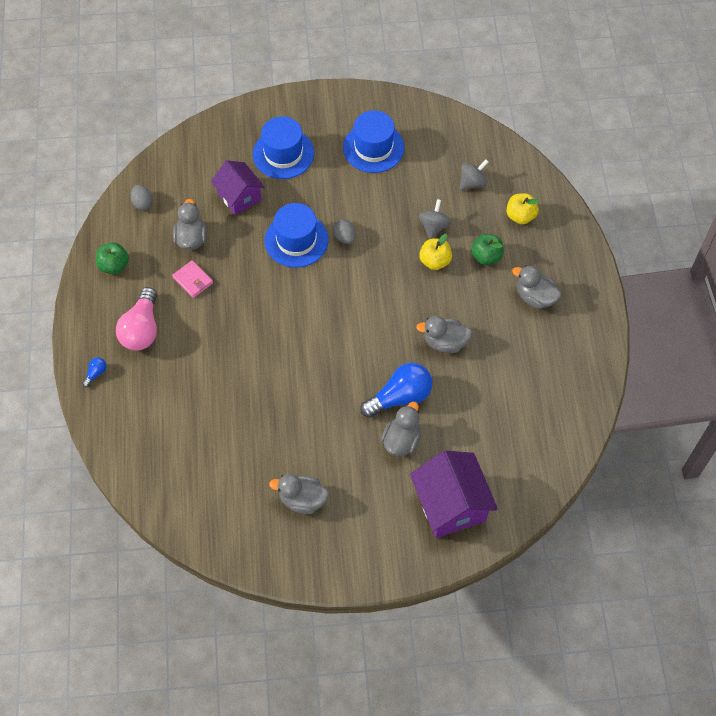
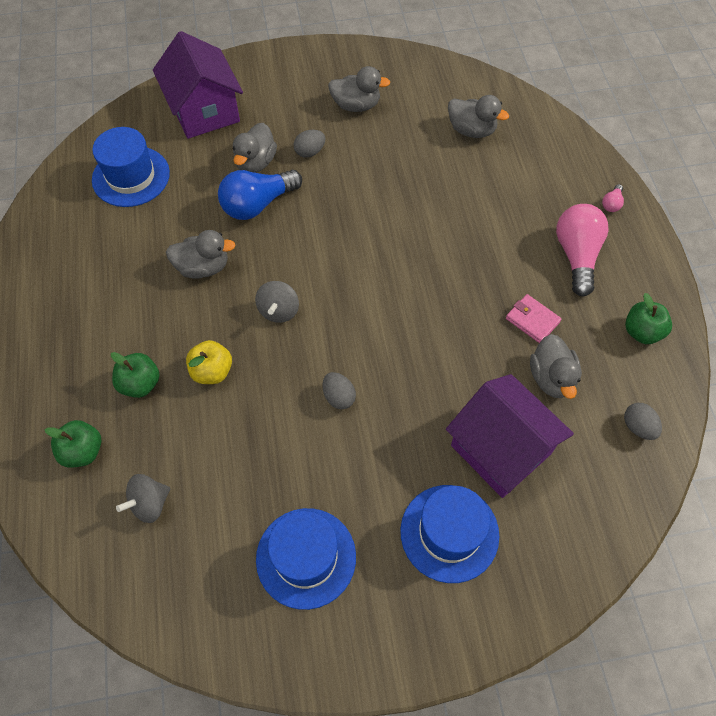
camera: 175 degrees right, 0 degrees up
(96, 373) = (611, 204): blue light bulb -> pink light bulb
(239, 197) = (500, 449): purple house -> purple house, size x1.50
(296, 240) = (406, 387): blue hat -> blue hat (131, 176)
(351, 448) = (310, 152): none -> grey egg
(433, 227) = (212, 423): grey spinning top -> grey spinning top (279, 311)
(520, 216) = (83, 451): yellow apple -> green apple
(535, 297) = (81, 332): grey duck -> grey duck (471, 130)

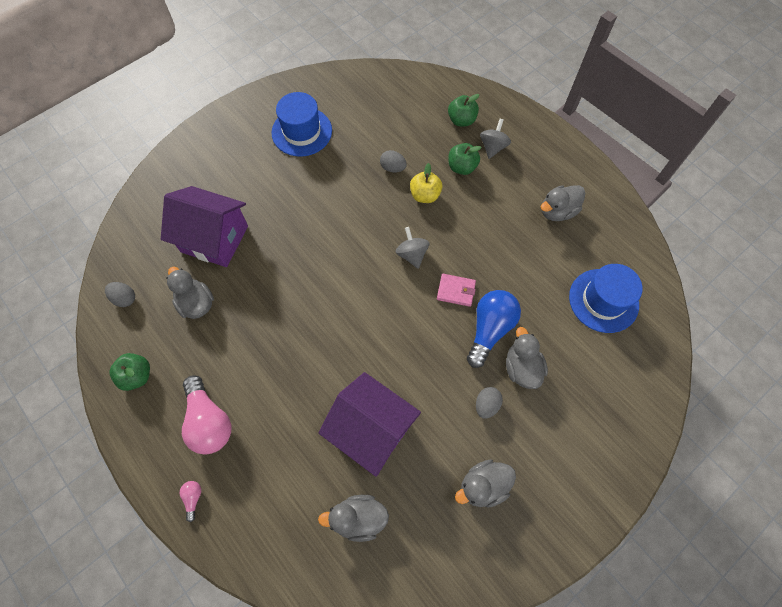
camera: 150 degrees right, 5 degrees up
(149, 504) = (403, 115): grey spinning top -> grey spinning top (493, 147)
(203, 267) = (487, 258): grey duck -> grey duck (557, 211)
(204, 111) = (607, 398): purple house -> purple house (371, 429)
(339, 397) = (335, 220): grey egg -> grey egg (393, 168)
(449, 533) = (227, 179): blue hat -> none
(532, 320) = (226, 341): pink wallet -> pink wallet (456, 291)

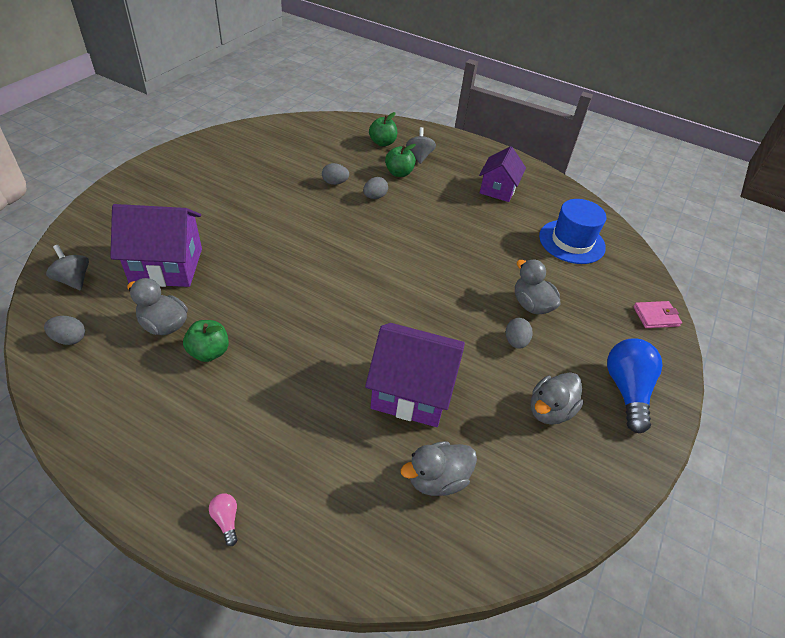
camera: 25 degrees left, 20 degrees down
(137, 376) = (108, 410): green apple -> green apple (209, 352)
(209, 421) = (219, 433): pink light bulb -> none
(302, 131) = (232, 170): blue hat -> none
(412, 254) = (384, 241): grey spinning top -> grey spinning top (73, 280)
(425, 195) = (375, 197): yellow apple -> grey egg
(456, 291) = (439, 260): pink wallet -> pink wallet (656, 316)
(489, 329) = (486, 282): blue light bulb -> blue light bulb (626, 390)
(557, 211) = (498, 189): grey duck -> purple house

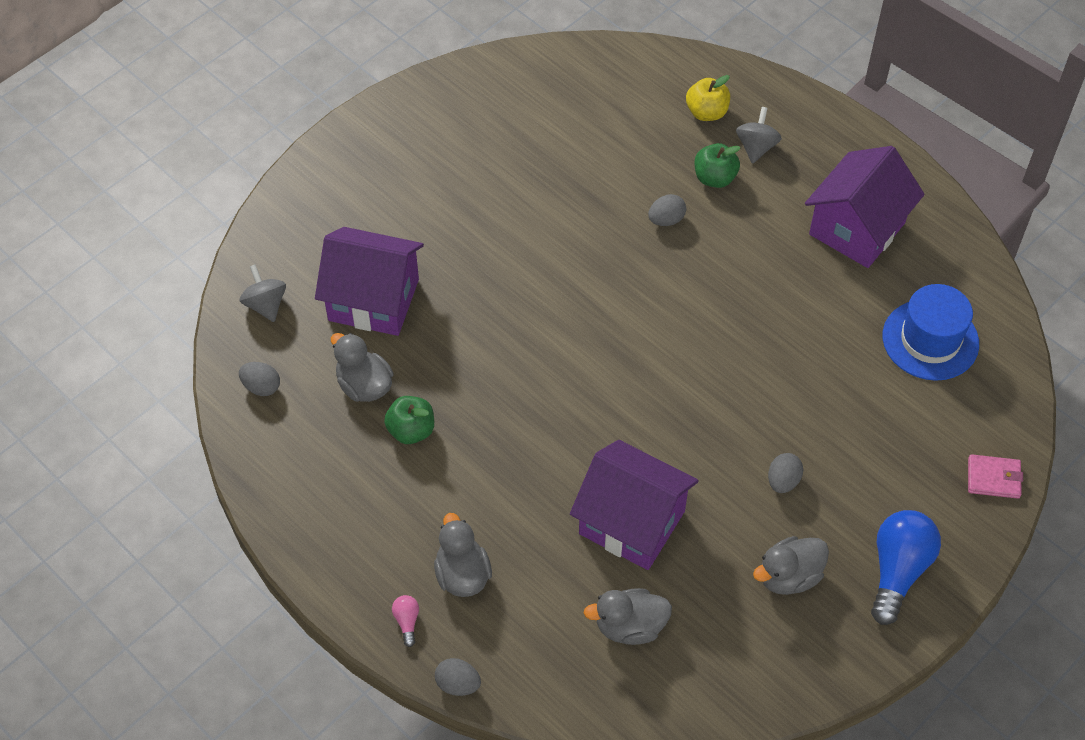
camera: 20 degrees right, 10 degrees up
(335, 183) = (615, 186): grey egg -> grey egg (458, 684)
(382, 143) = (706, 112): green apple -> yellow apple
(498, 189) = (857, 228): purple house -> purple house, size x1.50
(531, 305) = (826, 432): grey duck -> grey duck (462, 574)

